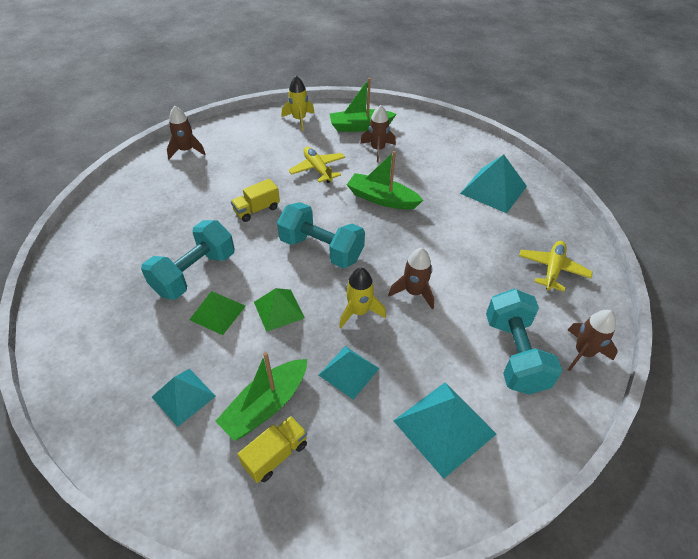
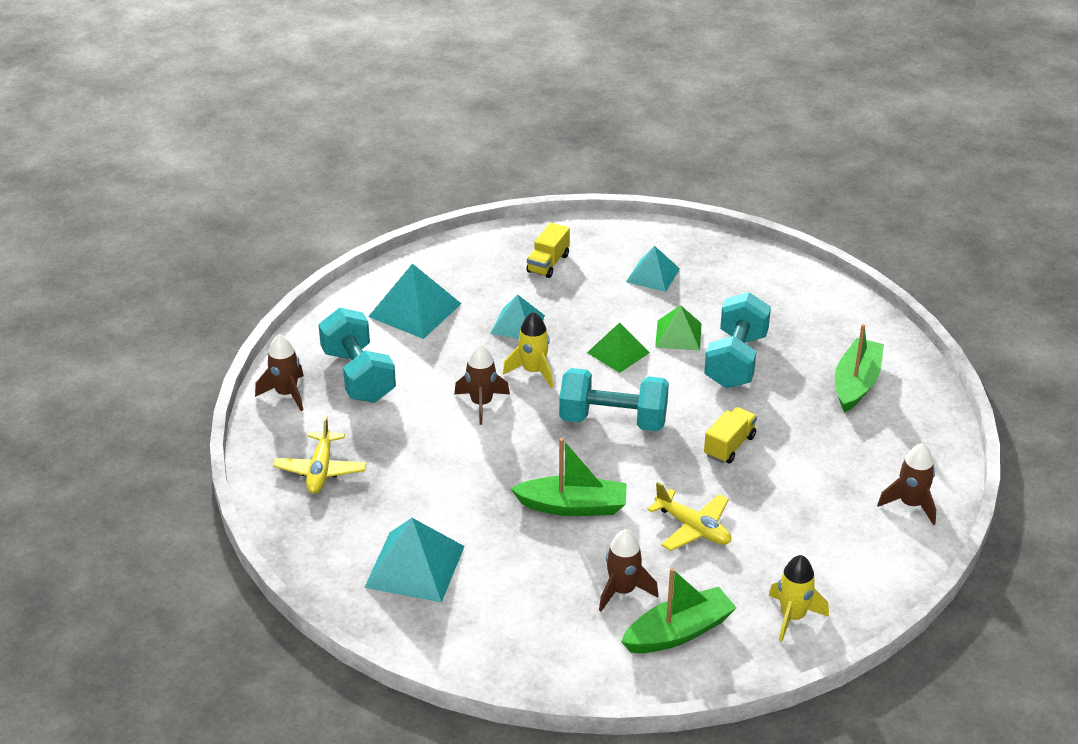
camera: 160 degrees right, 10 degrees down
(266, 405) = (577, 286): green boat -> green boat (856, 383)

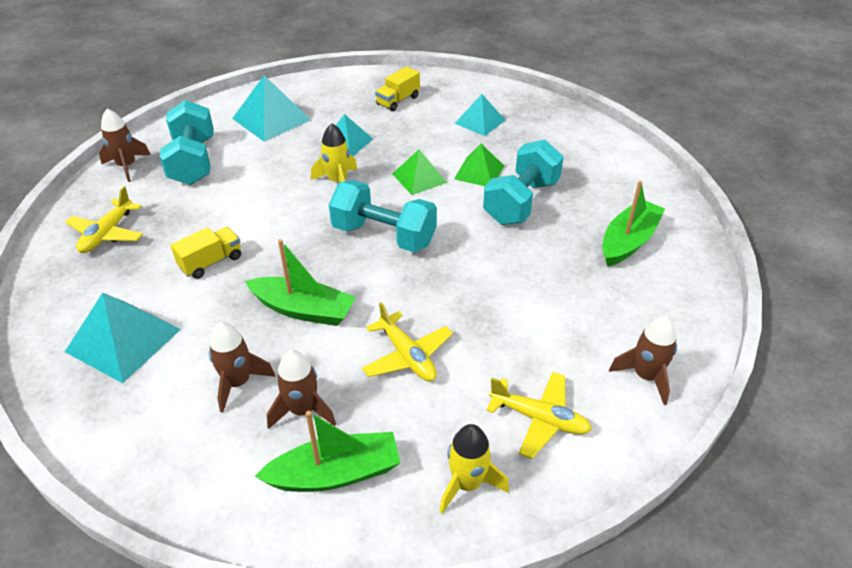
camera: 15 degrees right, 5 degrees up
(481, 403) = (278, 201): brown rocket -> brown rocket (238, 383)
(729, 446) = (481, 279): yellow truck -> yellow truck (211, 262)
(832, 556) = (539, 419): none -> yellow plane

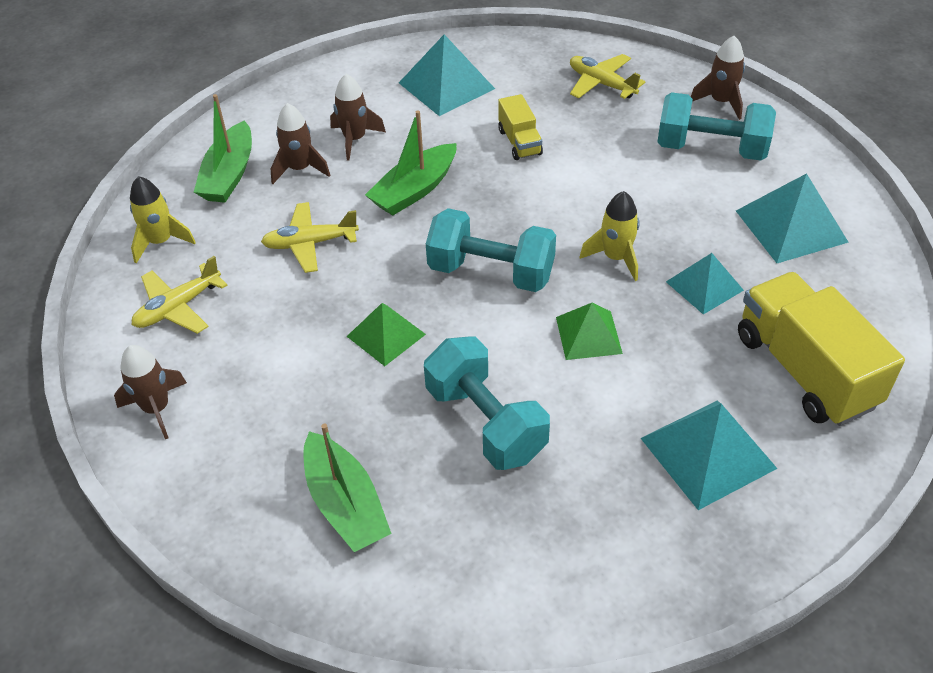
camera: 115 degrees right, 5 degrees up
(384, 235) = (491, 272): turquoise dumbbell -> turquoise dumbbell turned 60 degrees clockwise
(398, 101) = (805, 370): yellow truck -> yellow truck, size x2.00
(479, 172) = (573, 402): green pyramid -> green pyramid (386, 335)
(480, 121) = (708, 453): turquoise pyramid -> turquoise pyramid, size x1.54

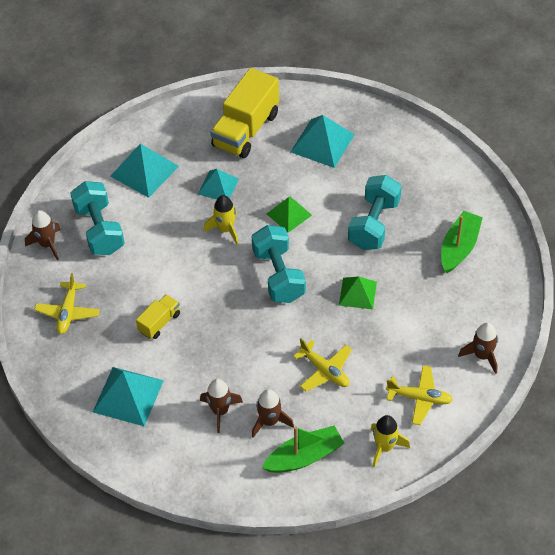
camera: 125 degrees left, 5 degrees up
(414, 190) = (242, 349): green boat -> none

